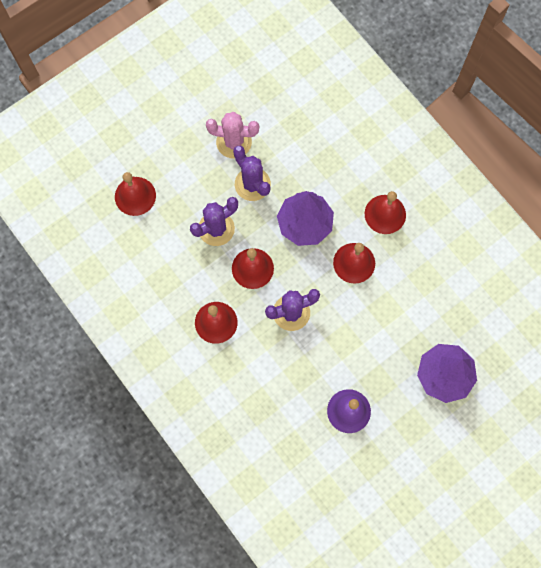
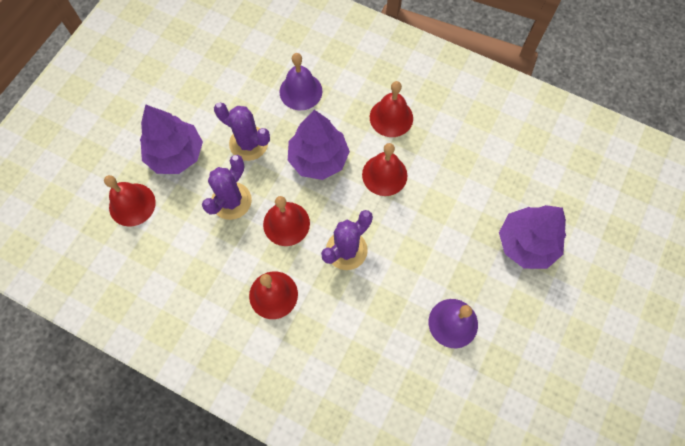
camera: 25 degrees left, 5 degrees down
(188, 167) = (176, 154): none -> purple tree
(234, 142) = (212, 112): pink cactus -> none
(318, 155) = (300, 91): none -> purple bell

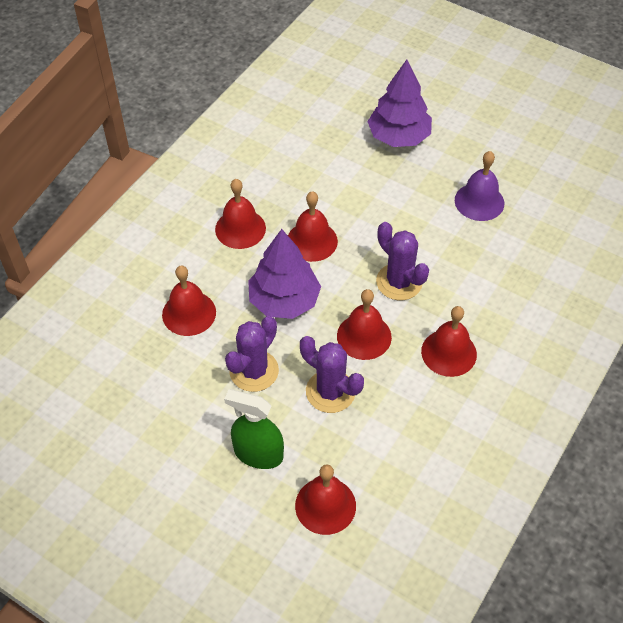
camera: 85 degrees left, 15 degrees down
(176, 154) = (258, 454): purple tree -> green spray bottle
(300, 91) = (189, 313): purple bell -> red bell

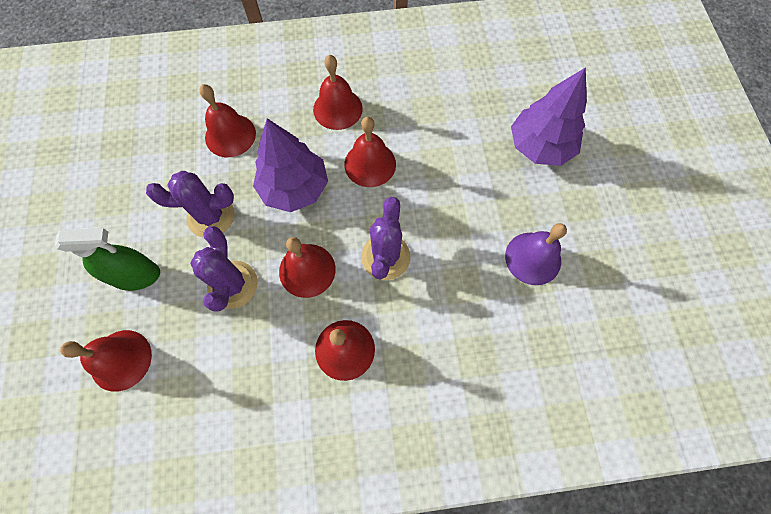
camera: 50 degrees right, 15 degrees up
(258, 454) = (136, 275): green spray bottle -> green spray bottle turned 105 degrees clockwise

